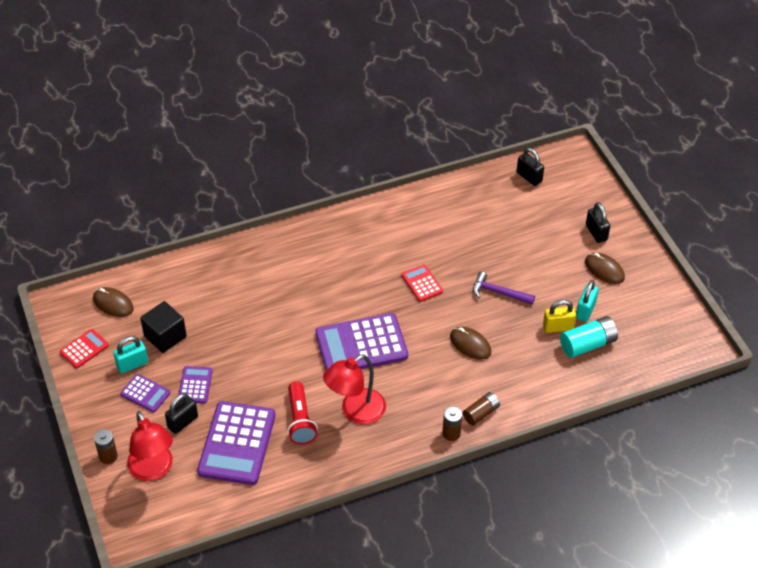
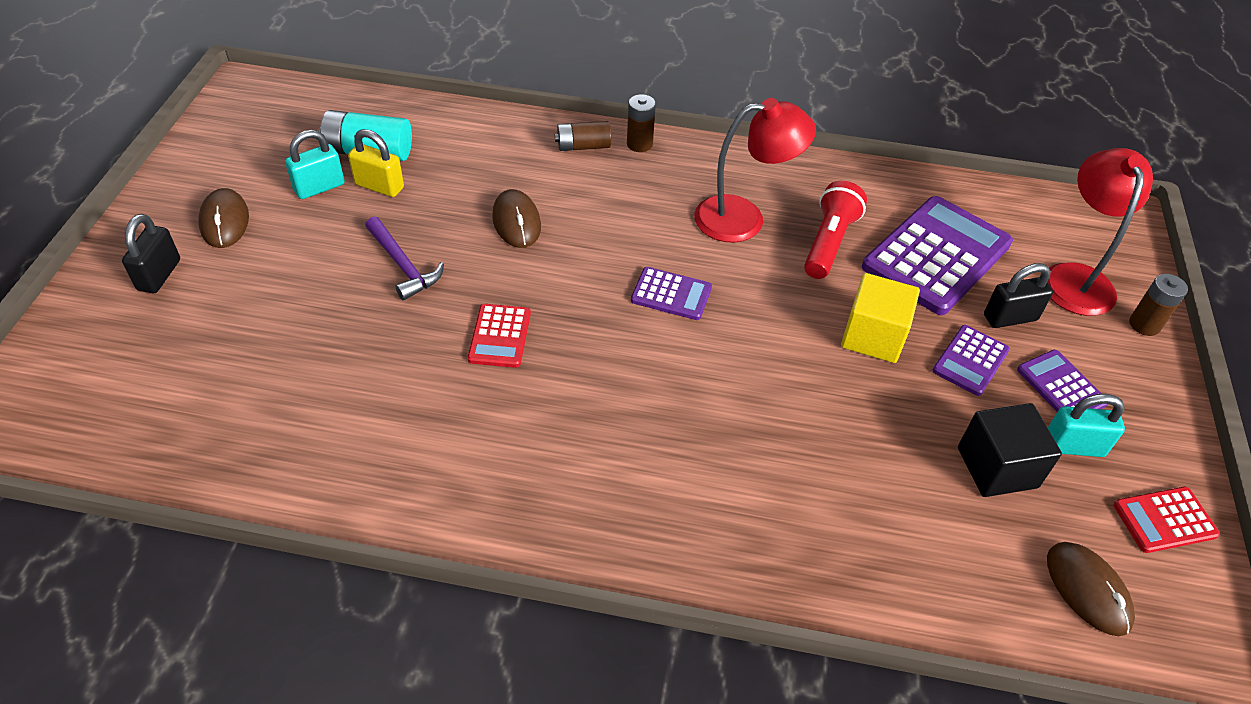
camera: 150 degrees left, 0 degrees up
(249, 374) = (873, 336): none -> yellow cube
(361, 345) = (671, 294): purple calculator -> purple calculator, size x0.50
(529, 177) = (120, 426): black padlock -> none

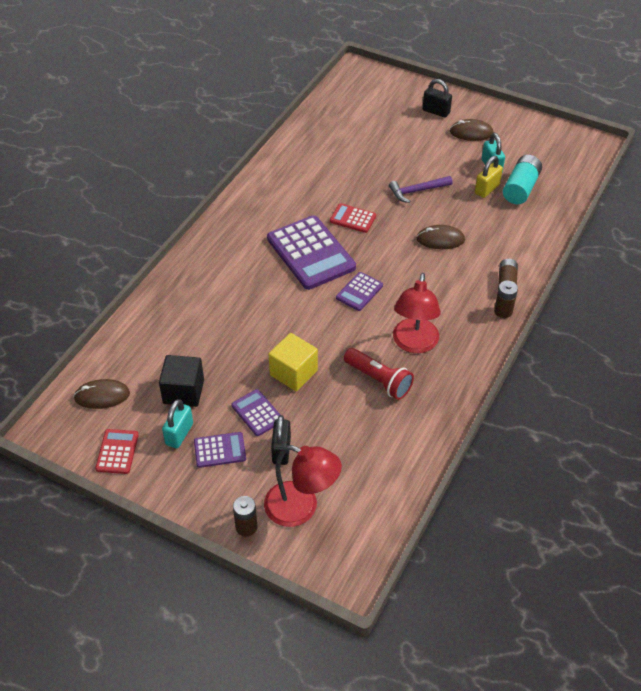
camera: 110 degrees right, 0 degrees up
(936, 256) = (348, 434): purple calculator -> purple calculator (311, 253)

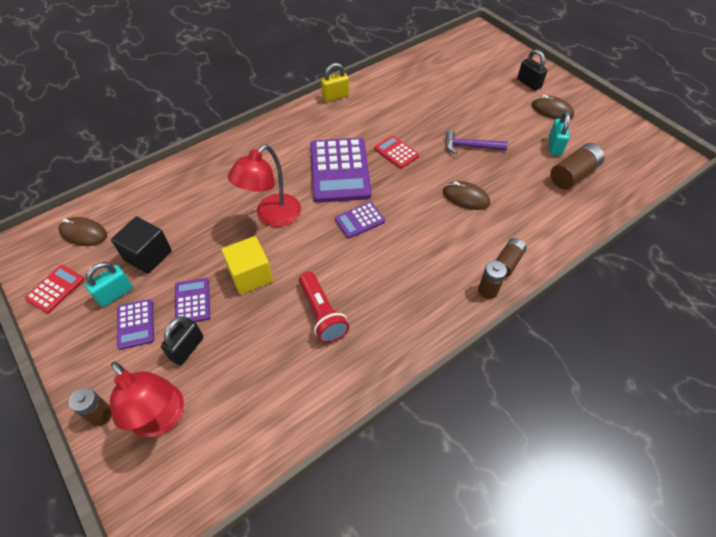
camera: 25 degrees right, 5 degrees up
(220, 450) = (136, 324): purple calculator -> purple calculator turned 60 degrees clockwise
(414, 344) = (379, 290): red lamp -> red lamp (272, 216)
(487, 189) = (538, 165): yellow padlock -> yellow padlock (335, 96)
(520, 188) = (573, 175): turquoise battery -> brown battery

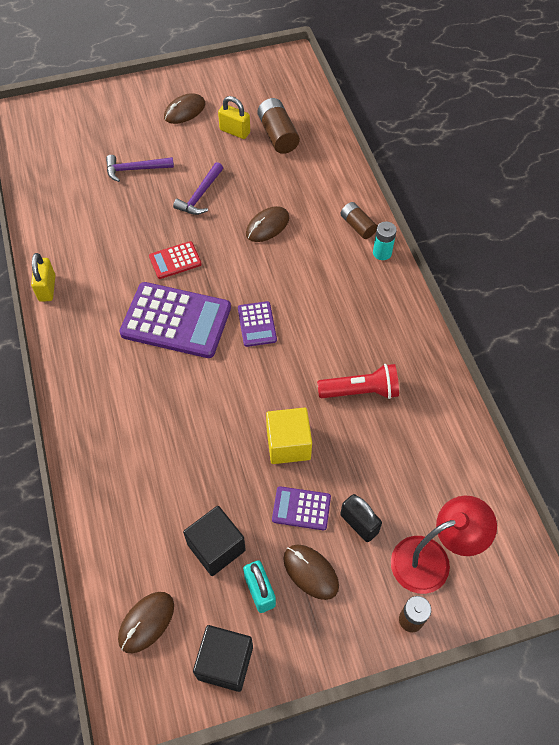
camera: 70 degrees left, 5 degrees up
(55, 289) = (225, 662): red calculator -> black cube
(136, 324) = (310, 572): purple calculator -> brown mouse
(272, 216) = (214, 405): red lamp -> none
(470, 103) = (135, 169): none -> purple hammer
(487, 290) = (382, 253): brown battery -> turquoise battery
(529, 83) = (134, 110): black padlock -> none
(554, 146) = (235, 131): turquoise padlock -> yellow padlock

